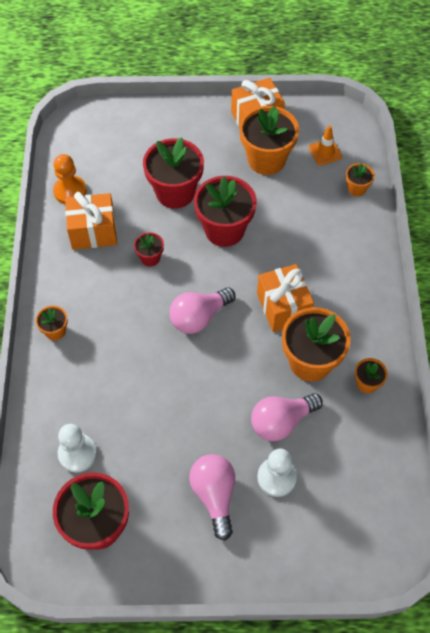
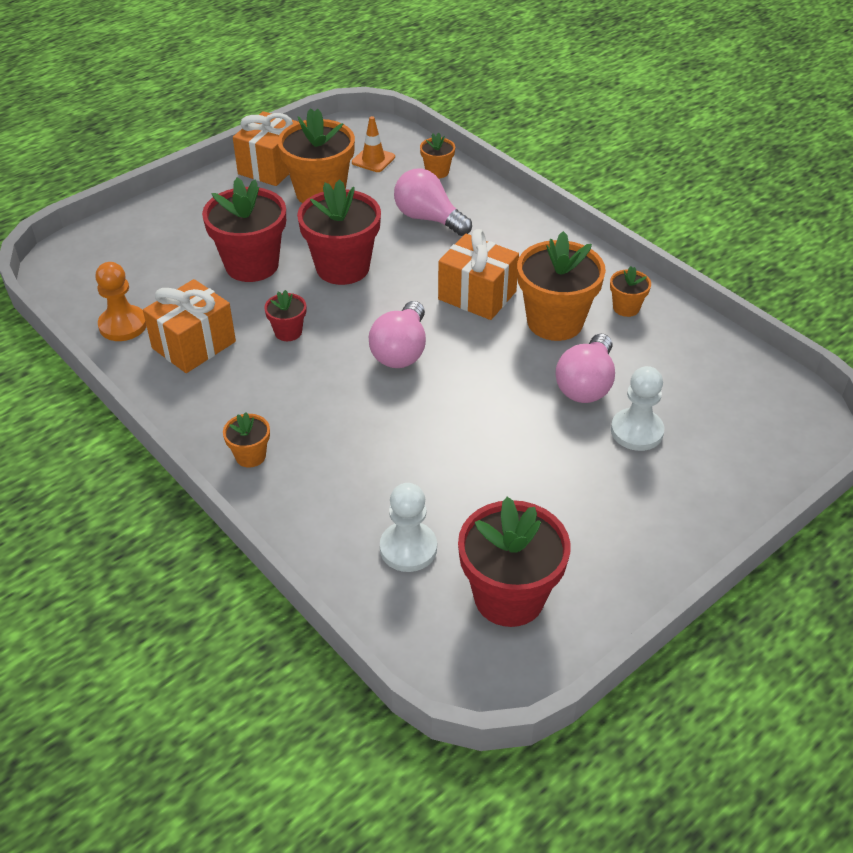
camera: 40 degrees left, 15 degrees down
(214, 495) = (596, 486): pink light bulb -> pink light bulb (428, 218)

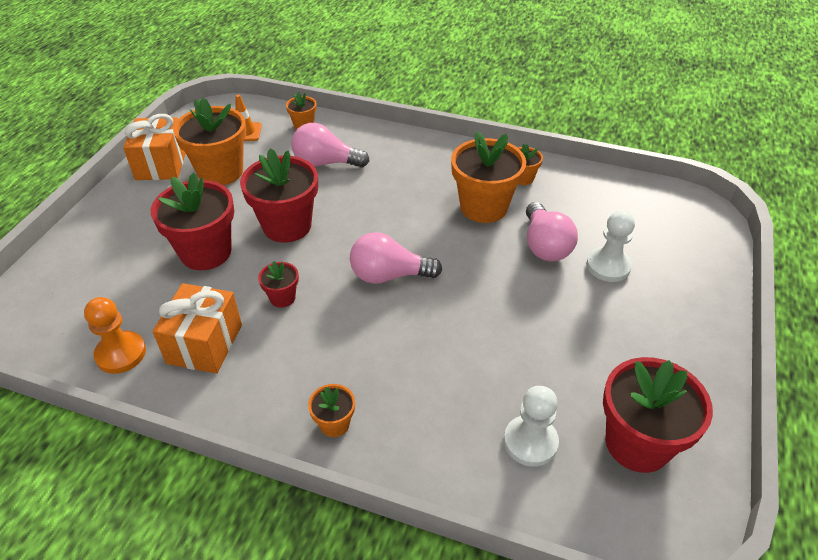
camera: 30 degrees left, 0 degrees up
(401, 351) = (389, 275): pink light bulb -> pink light bulb turned 105 degrees clockwise
(477, 295) = (411, 209): orange gift -> none

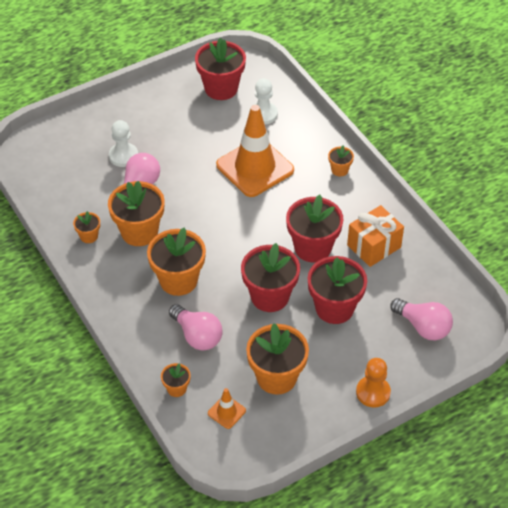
camera: 140 degrees left, 5 degrees up
(121, 353) = (421, 268): orange pawn -> orange pawn (373, 392)
(161, 164) = (314, 416): orange gift -> none
(282, 297) = (312, 248): red flower pot -> red flower pot, size x2.08
(389, 275) = (243, 224): pink light bulb -> pink light bulb (423, 327)
(393, 191) = (178, 280): none -> orange flower pot
(449, 350) = (255, 167): none -> orange traffic cone

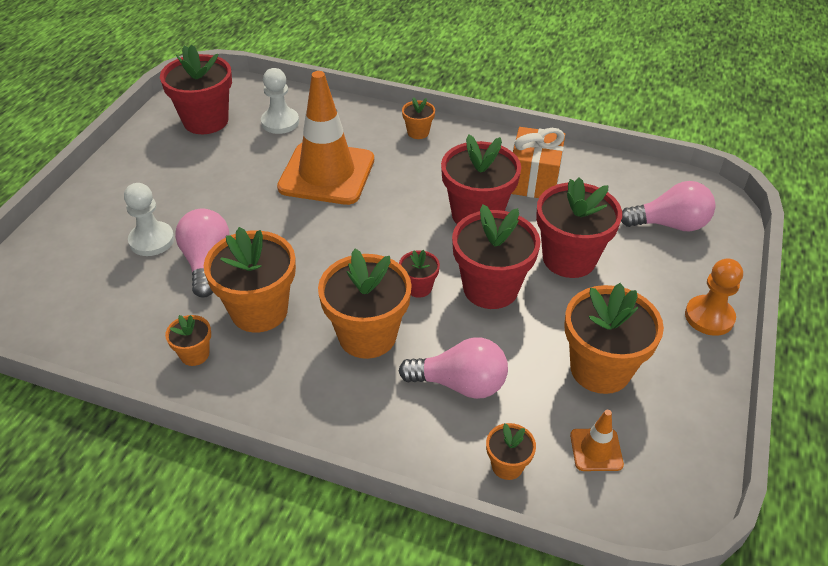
camera: 40 degrees left, 5 degrees down
(232, 271) = (418, 287): none -> red flower pot

